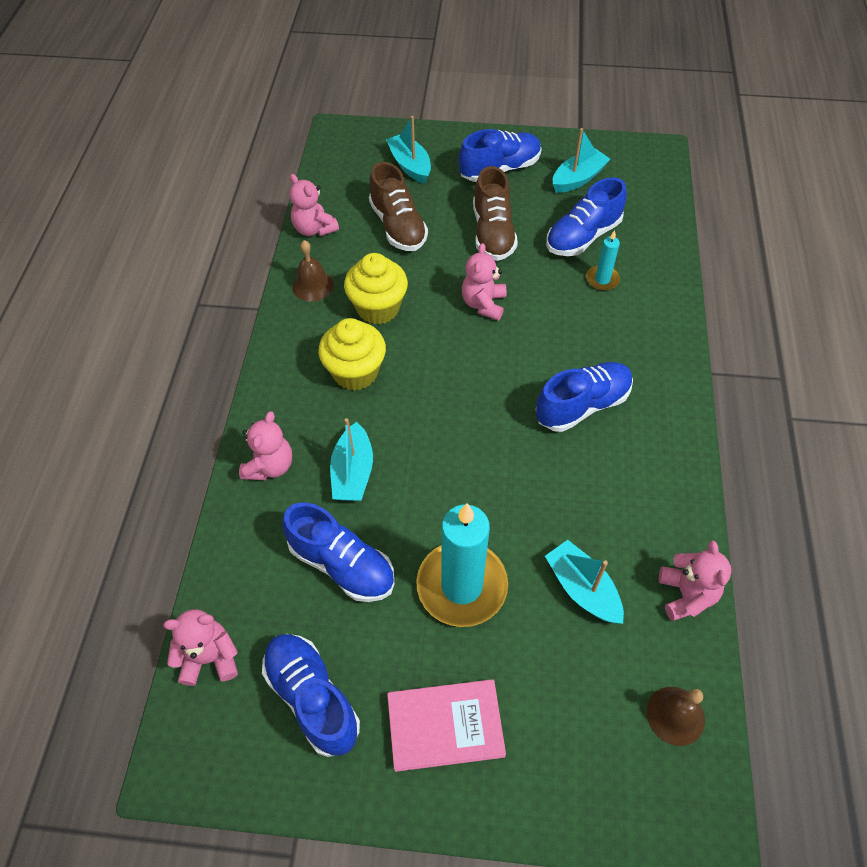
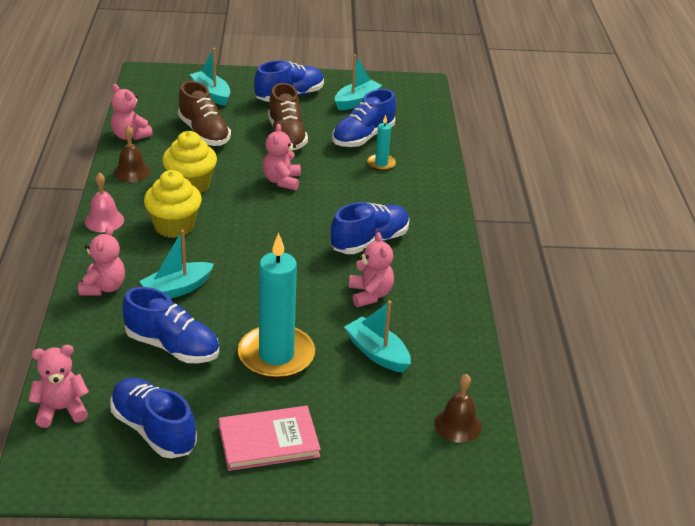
camera: 10 degrees left, 20 degrees down
(277, 360) = (104, 220): none -> pink bell
(353, 472) = (177, 289): turquoise boat -> turquoise boat turned 60 degrees clockwise
(686, 595) = (462, 353): pink teddy bear -> pink teddy bear (370, 294)

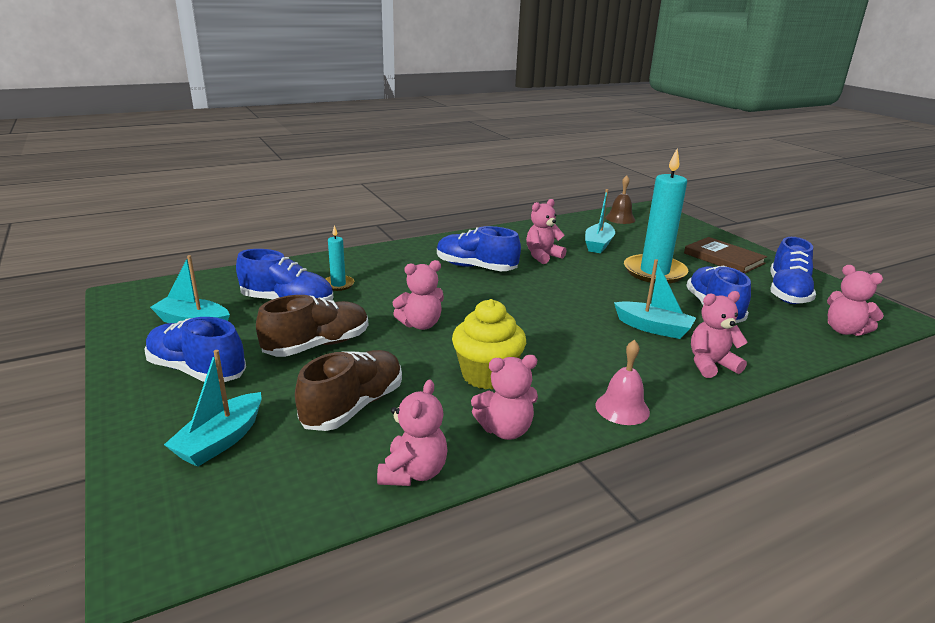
camera: 115 degrees left, 10 degrees down
(132, 172) = (505, 430): brown bell -> pink teddy bear
(174, 226) = (572, 360): yellow cupcake -> none
(268, 441) = (723, 258): pink book -> brown book

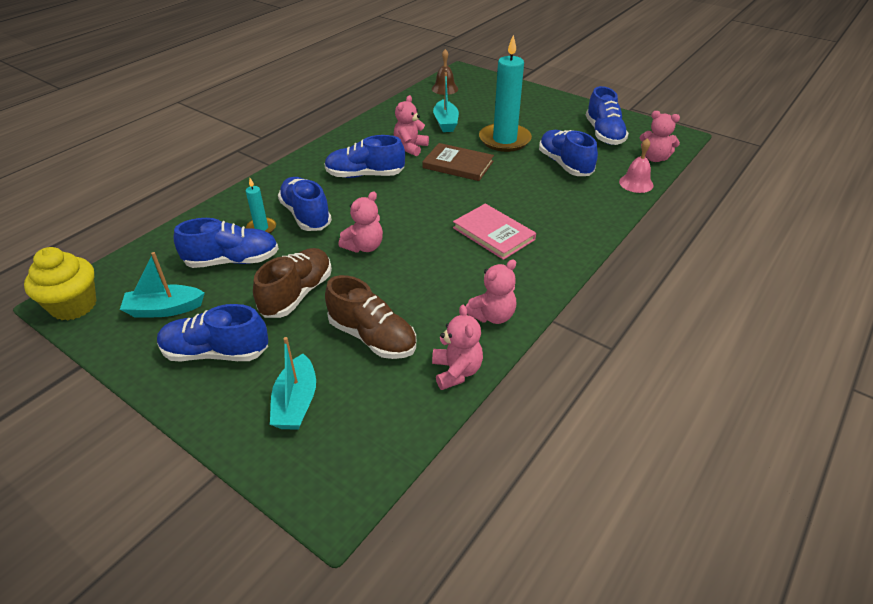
camera: 25 degrees left, 15 degrees up
(353, 406) = (372, 337): brown shoe -> brown shoe turned 120 degrees clockwise
(388, 285) = (306, 215): none -> blue shoe
(487, 375) = (448, 276): yellow cupcake -> yellow cupcake (74, 306)
(573, 351) = (493, 234): none -> pink book
(622, 408) = (555, 271): pink bell -> pink bell (636, 183)
(653, 328) = (535, 195): turquoise boat -> none
(711, 365) = (589, 215): pink teddy bear -> none
(723, 258) = (545, 112): brown book -> brown book (458, 165)

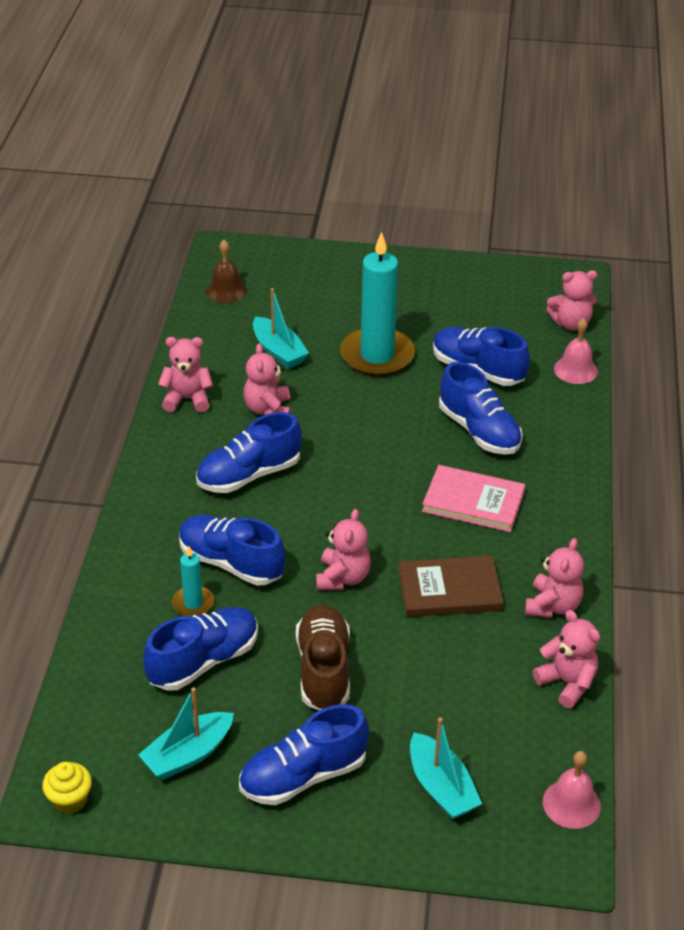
camera: 30 degrees left, 0 degrees up
(74, 306) = (70, 800): yellow cupcake -> yellow cupcake, size x0.58
(369, 130) = (187, 399): none -> pink teddy bear
(372, 337) = (452, 683): brown shoe -> none
(379, 461) = (571, 804): none -> pink bell
(458, 165) = (351, 416): brown book -> brown book (449, 590)
(604, 134) = (488, 304): blue shoe -> blue shoe (479, 431)

